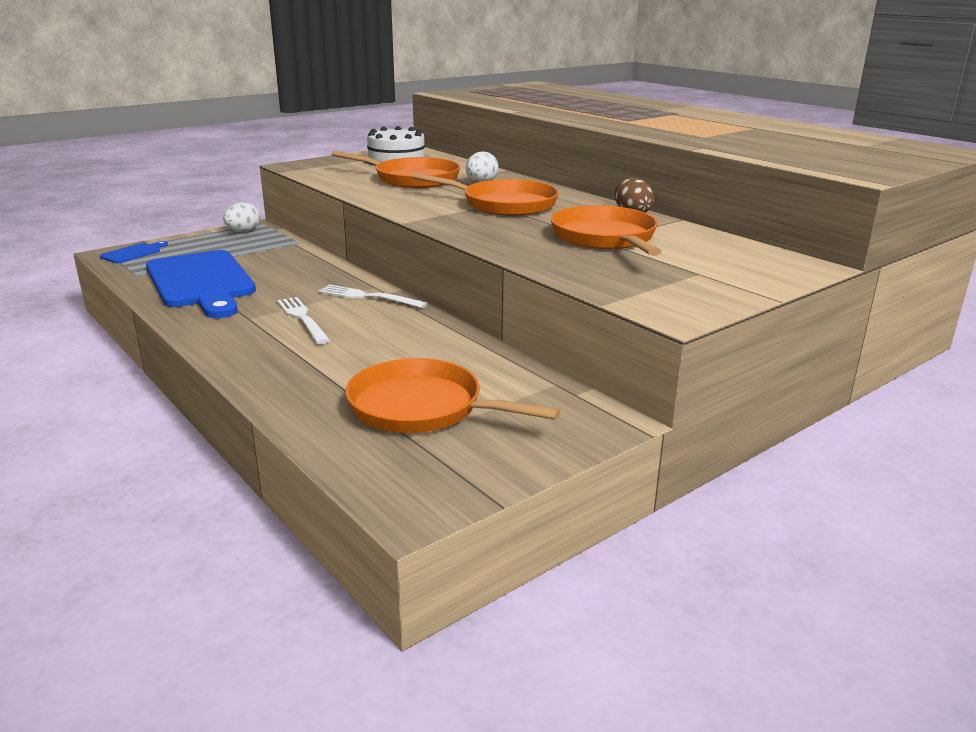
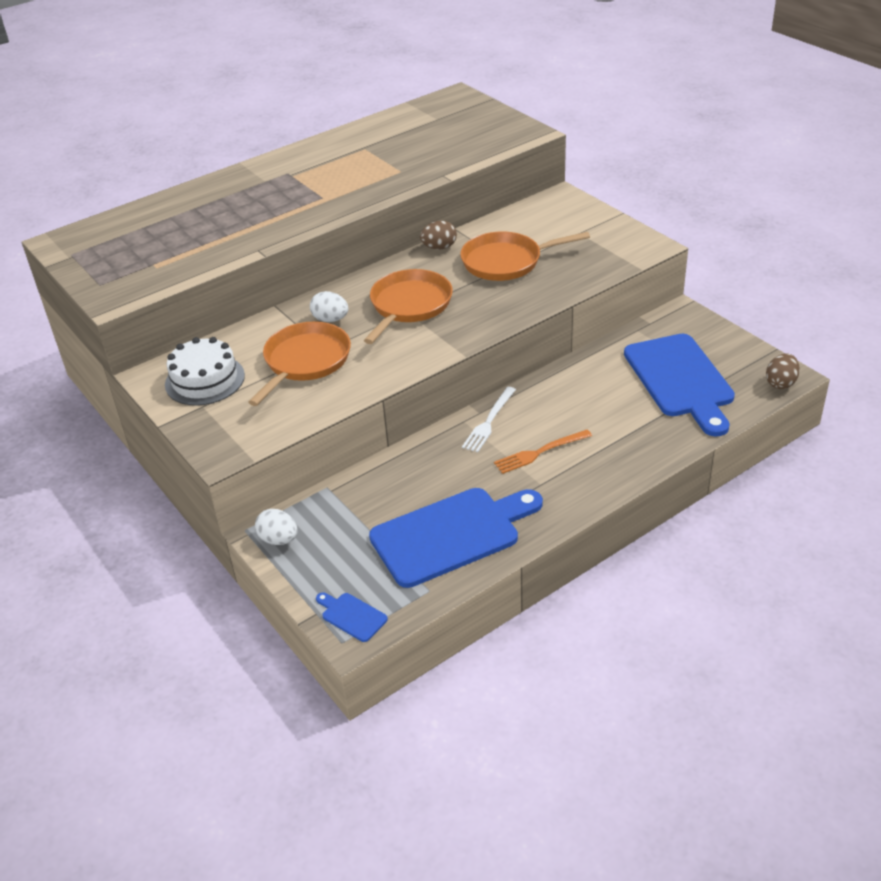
camera: 85 degrees left, 15 degrees up
(302, 318) = (540, 452): white fork -> orange fork
(394, 497) = (780, 383): none -> brown egg
(422, 407) = (680, 380): orange pan -> blue cutting board

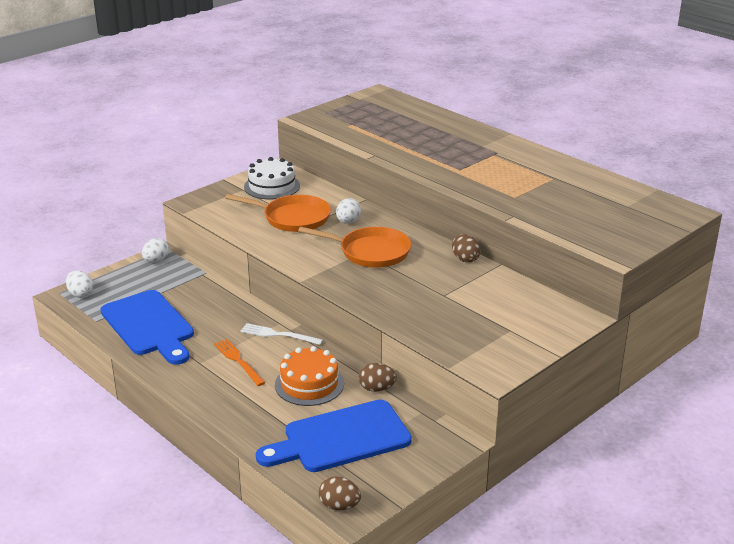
camera: 80 degrees right, 10 degrees down
(352, 616) = (80, 294): blue cutting board -> white egg
(506, 262) = (447, 293): orange pan -> none
(588, 399) = (309, 384): none -> orange cake
(598, 355) = (377, 388): none -> brown egg

